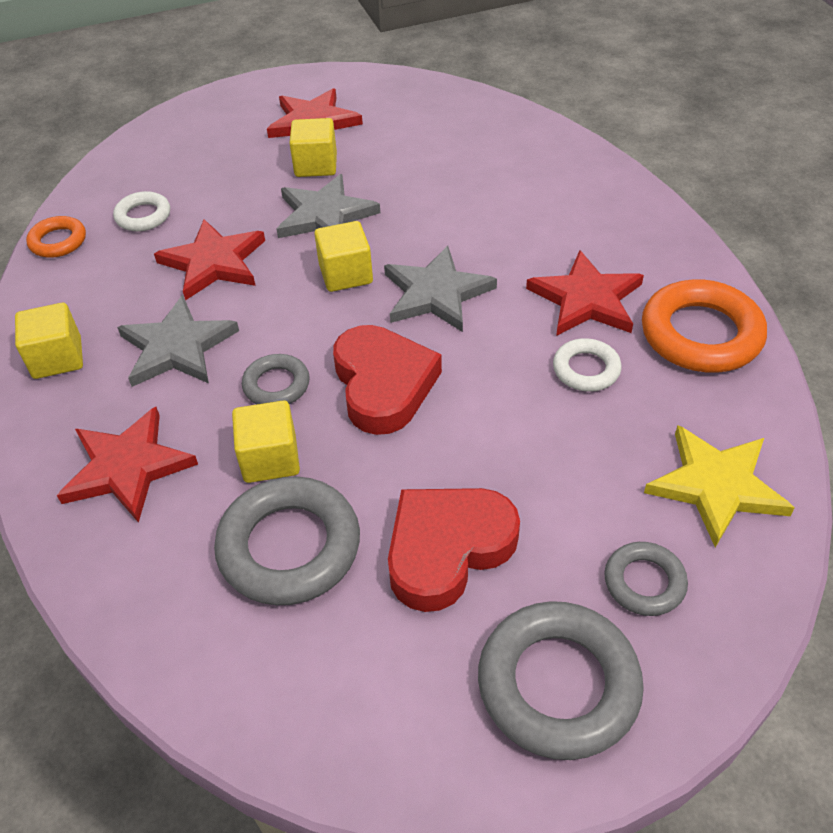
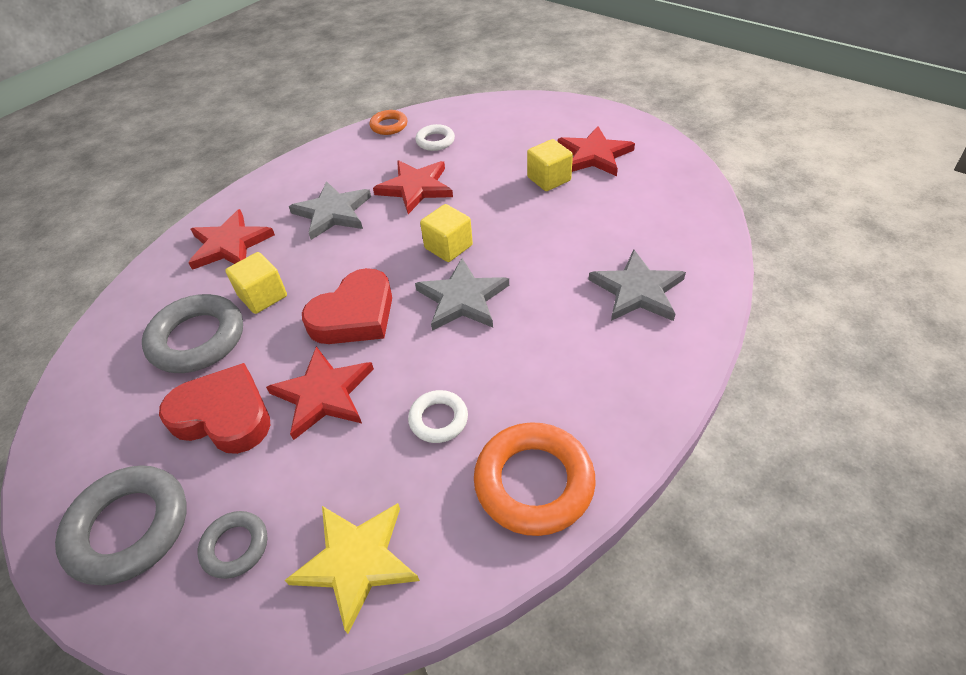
camera: 60 degrees right, 0 degrees up
(57, 358) = (297, 176): yellow cube -> none
(276, 385) = (325, 268): grey ring -> none
(325, 215) = (500, 208): grey star -> grey star (637, 290)
(586, 299) = (520, 386): red star -> red star (323, 394)

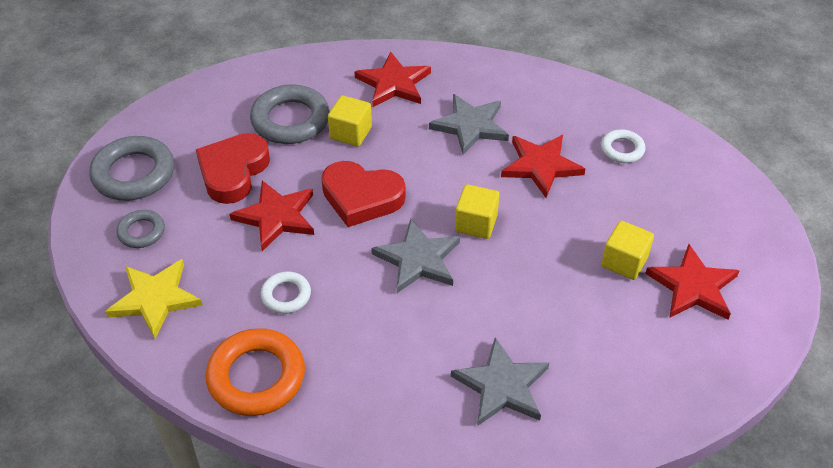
camera: 60 degrees right, 0 degrees up
(224, 415) = (233, 172): red heart -> red heart turned 150 degrees counterclockwise
(389, 126) = (621, 104): orange ring -> none

